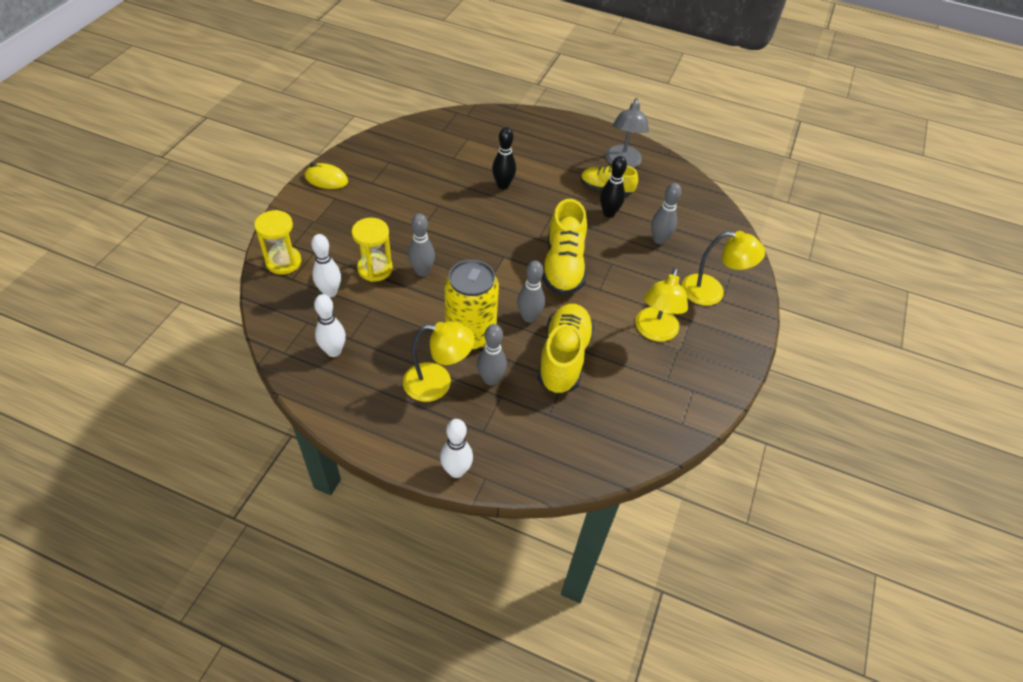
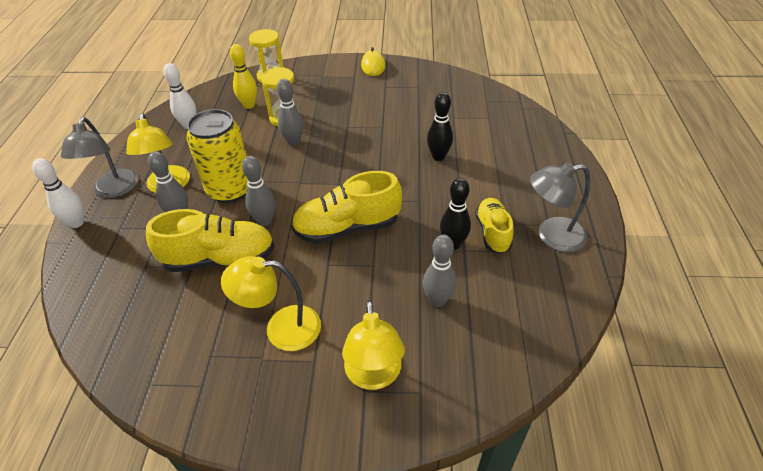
camera: 75 degrees right, 5 degrees down
(330, 292) = (249, 105): white bowling pin -> yellow bowling pin
(417, 433) = (114, 190): none -> grey lamp

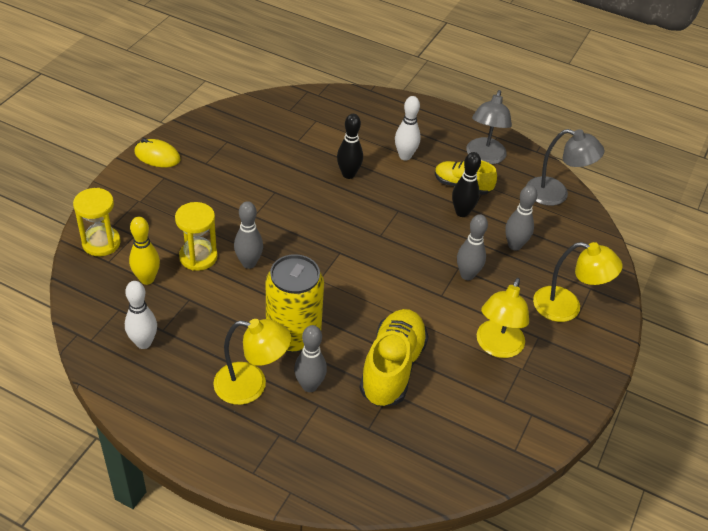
camera: 70 degrees left, 0 degrees up
(76, 223) = (260, 482): white bowling pin -> white bowling pin (405, 156)
(114, 190) = (223, 437): grey lamp -> grey lamp (556, 194)
(265, 221) = (359, 321): grey bowling pin -> grey bowling pin (467, 275)
(347, 228) = (404, 267): yellow shoe -> none

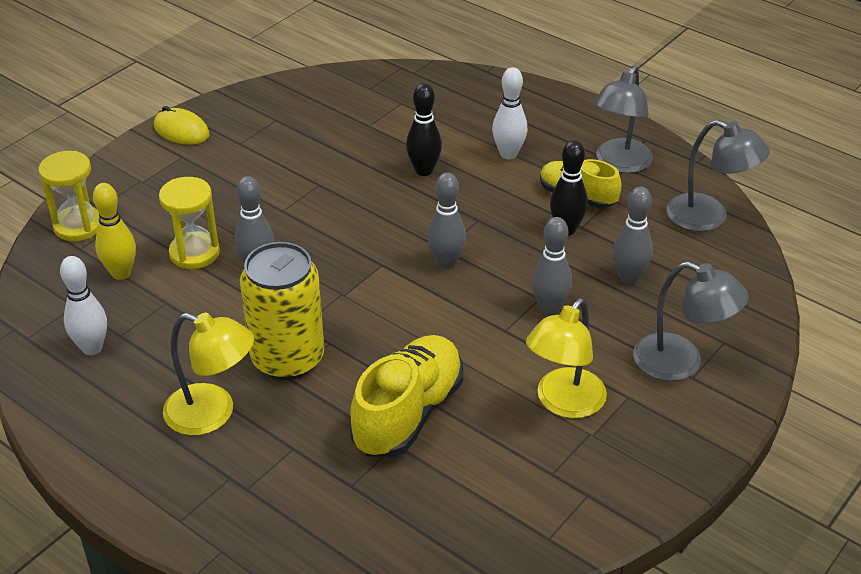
camera: 15 degrees right, 5 degrees down
(309, 386) = (289, 423): grey bowling pin -> grey bowling pin (446, 263)
(567, 307) = (681, 363): yellow lamp -> grey lamp

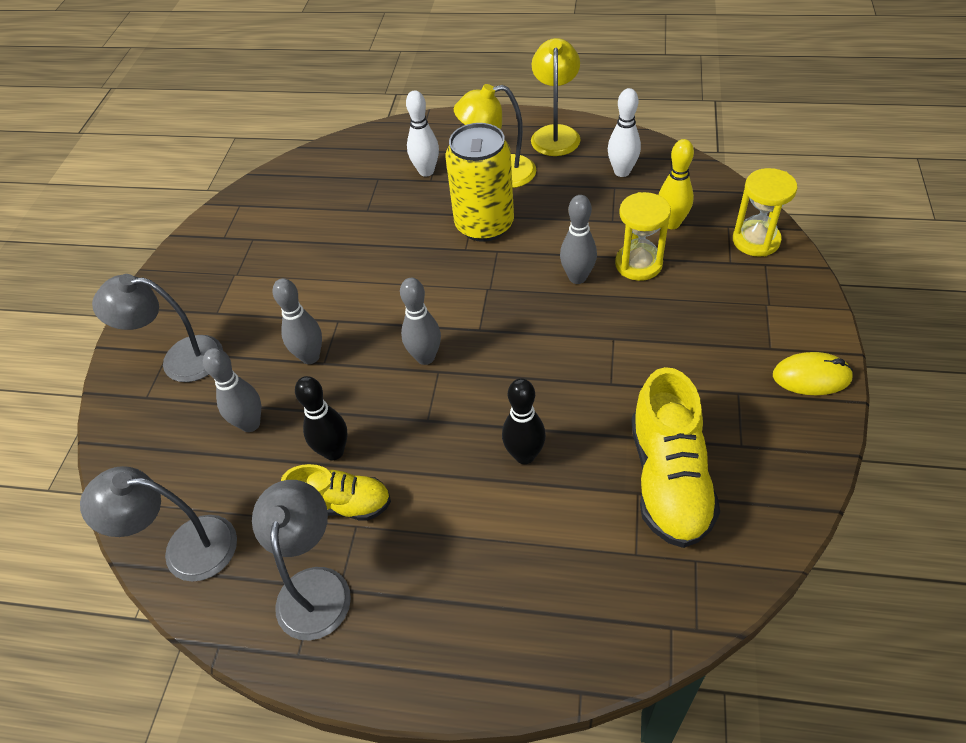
camera: 155 degrees right, 10 degrees up
(408, 413) = (371, 230): yellow shoe -> yellow shoe (669, 479)
(508, 154) = (451, 531): white bowling pin -> white bowling pin (426, 171)
(563, 403) = (264, 285): yellow lamp -> yellow lamp (555, 134)

